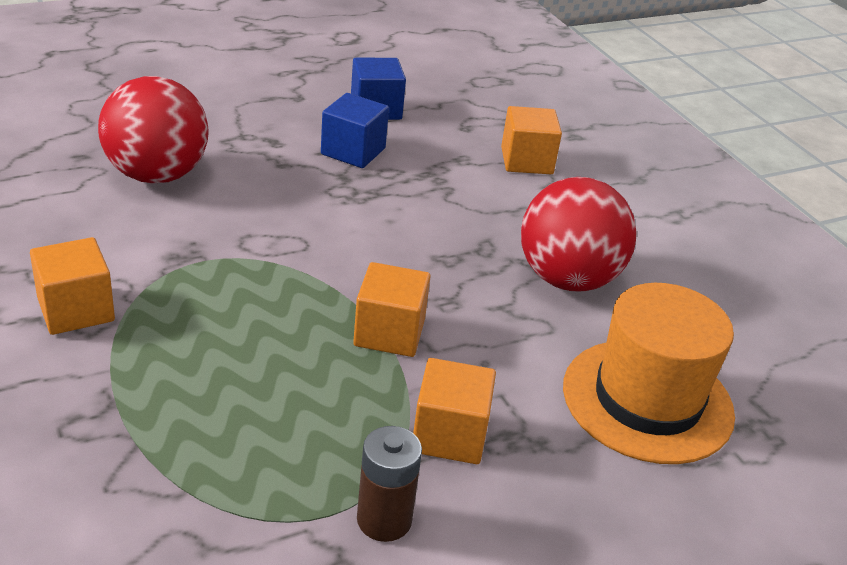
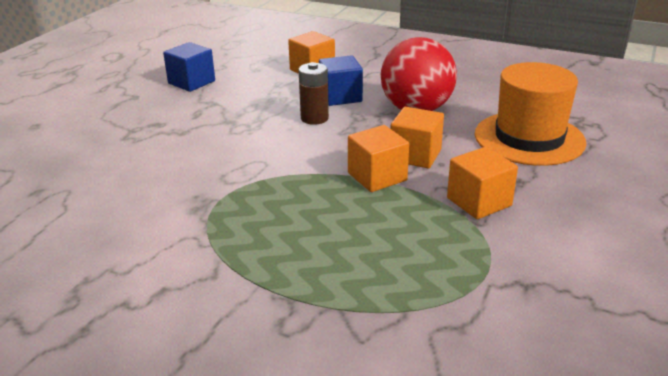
camera: 35 degrees left, 5 degrees down
(76, 310) = (182, 269): orange cube -> orange cube (415, 155)
(157, 175) = (111, 175): red ball -> none
(353, 151) = (213, 107): blue cube -> blue cube (340, 97)
(384, 520) = (514, 255): brown battery -> brown battery (314, 118)

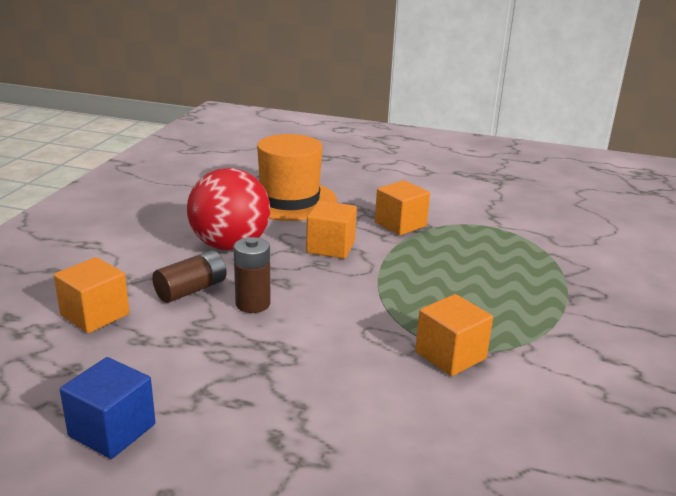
camera: 100 degrees left, 5 degrees down
(340, 97) = (191, 290): blue cube -> brown battery
(377, 177) = (376, 264): orange cube -> orange cube (450, 355)

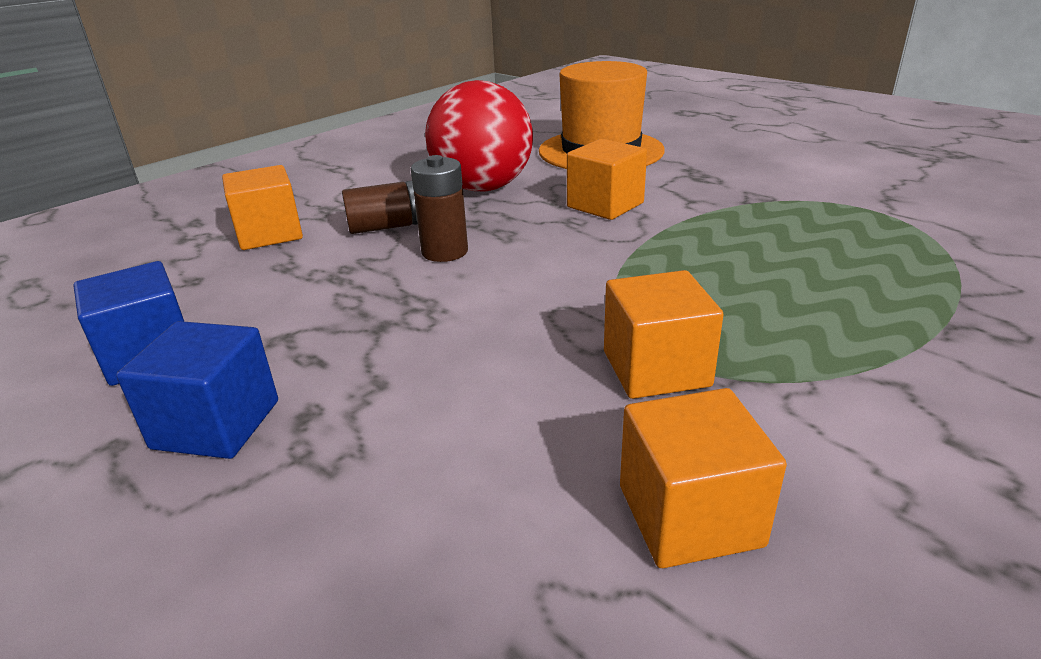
camera: 30 degrees right, 5 degrees up
(222, 460) = (216, 424): none -> blue cube
(400, 224) = (728, 191): orange cube -> orange cube (689, 515)

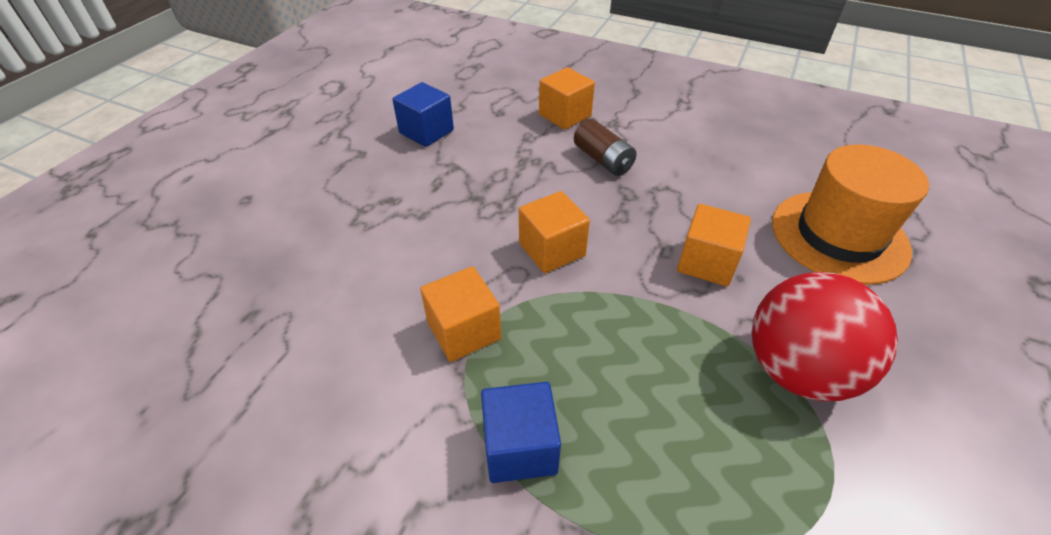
camera: 70 degrees right, 15 degrees up
(216, 424) = (378, 175): blue cube -> blue cube (520, 447)
(444, 252) = (577, 195): brown battery -> none
(483, 188) = (695, 183): red ball -> red ball (797, 370)
(689, 515) = (334, 362): orange cube -> orange cube (552, 249)

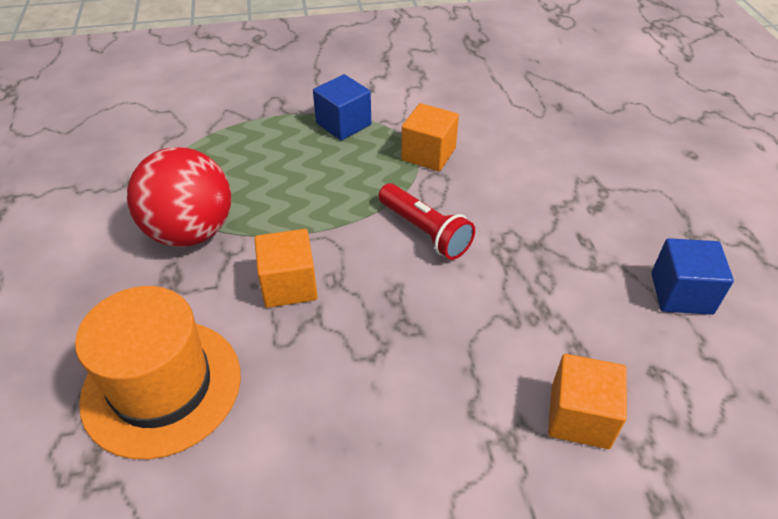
camera: 145 degrees right, 0 degrees up
(552, 249) = (425, 232): orange cube -> red flashlight
(603, 160) = (467, 360): brown battery -> none

